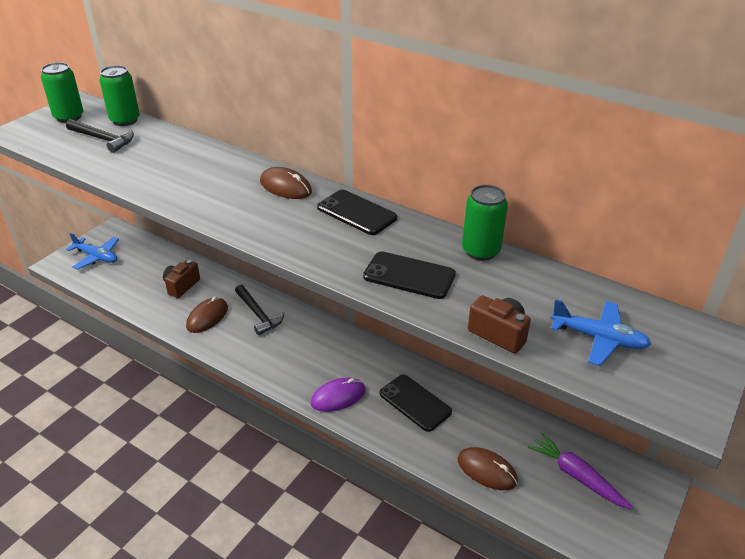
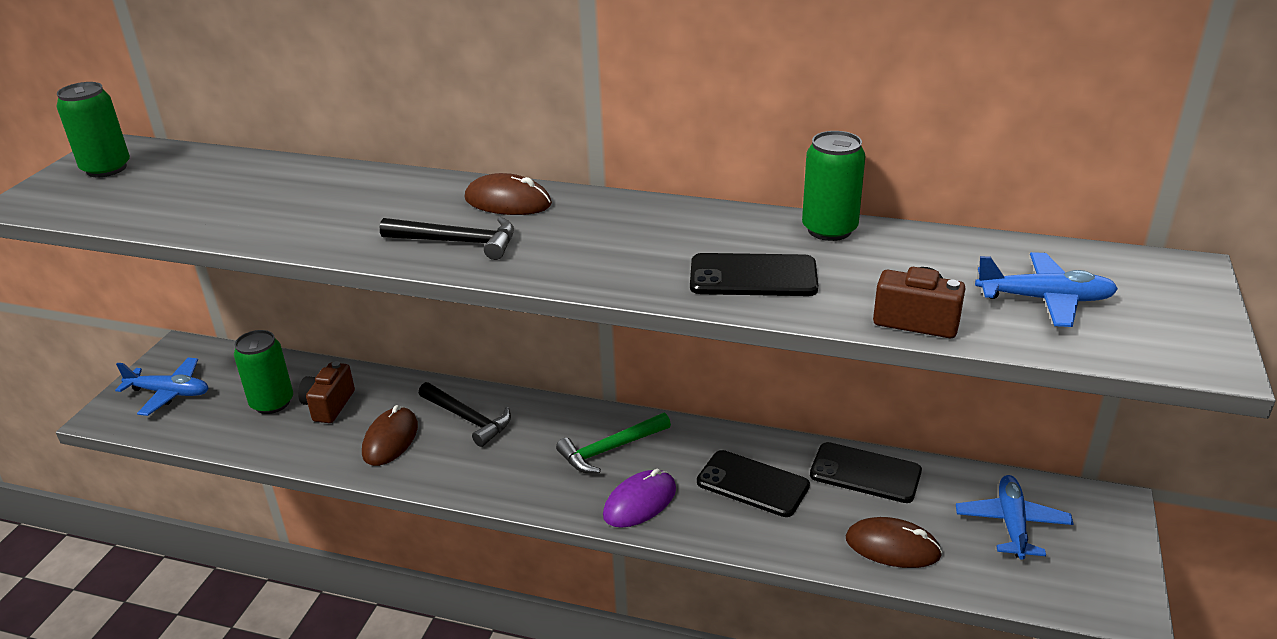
camera: 15 degrees left, 5 degrees down
(103, 139) = (183, 188): black hammer -> black hammer (458, 242)
(125, 120) = (203, 159): green can -> green can (272, 403)
(335, 356) = (610, 449): none -> green hammer
(356, 213) = (631, 215): black phone -> black phone (865, 473)
(577, 476) = (1012, 524): purple carrot -> blue plane

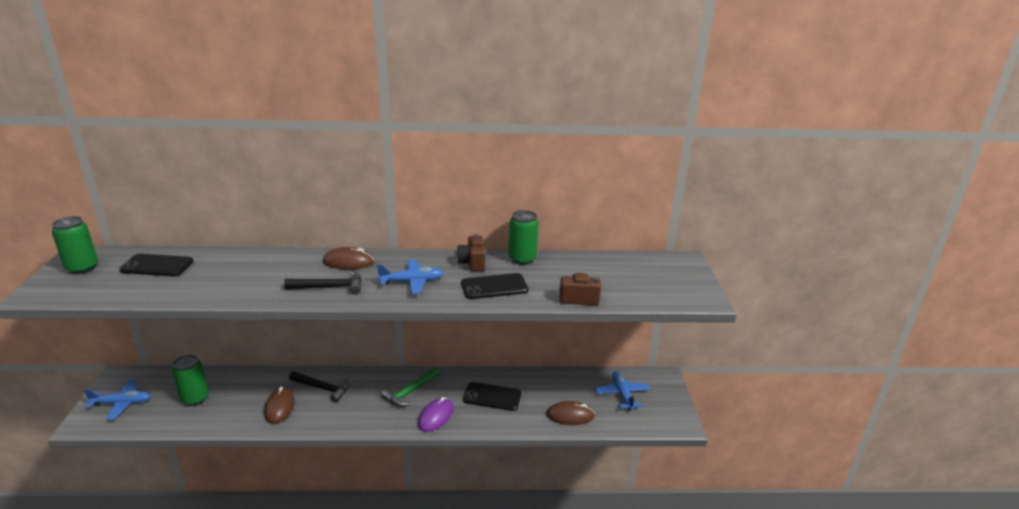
camera: 20 degrees left, 5 degrees down
(329, 405) = (233, 394): brown camera -> brown camera (472, 263)
(865, 473) = (546, 381): black phone -> black phone (157, 266)
(1044, 299) = (631, 281): blue plane -> blue plane (412, 282)

